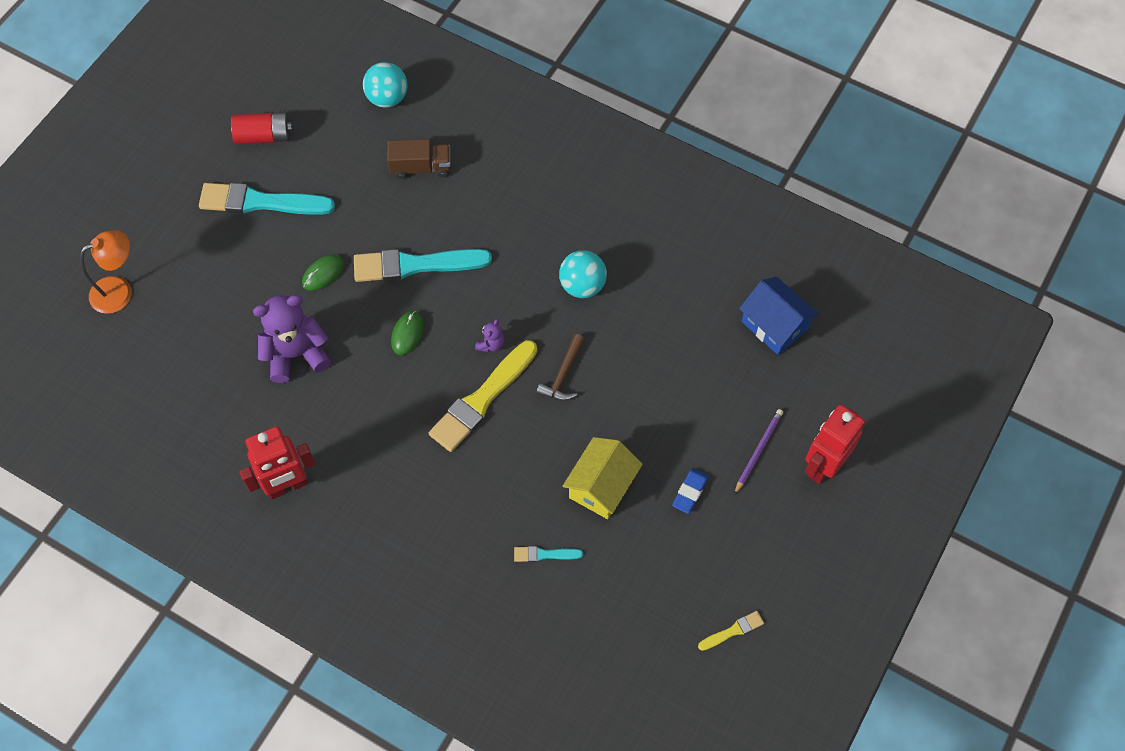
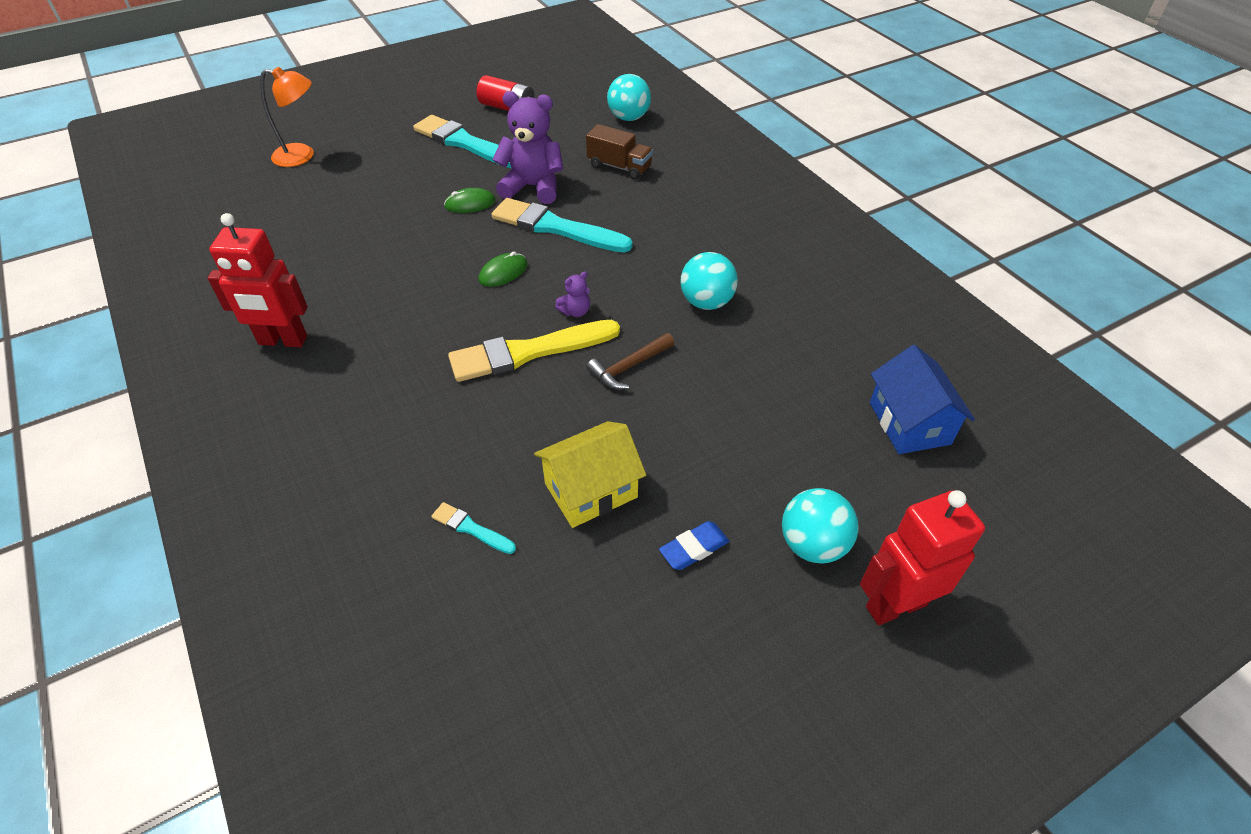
camera: 30 degrees right, 15 degrees down
(296, 354) = (392, 248): purple teddy bear -> purple teddy bear (533, 187)
(733, 631) = (639, 757): yellow brush -> none
(758, 451) = (812, 545): purple pencil -> turquoise ball

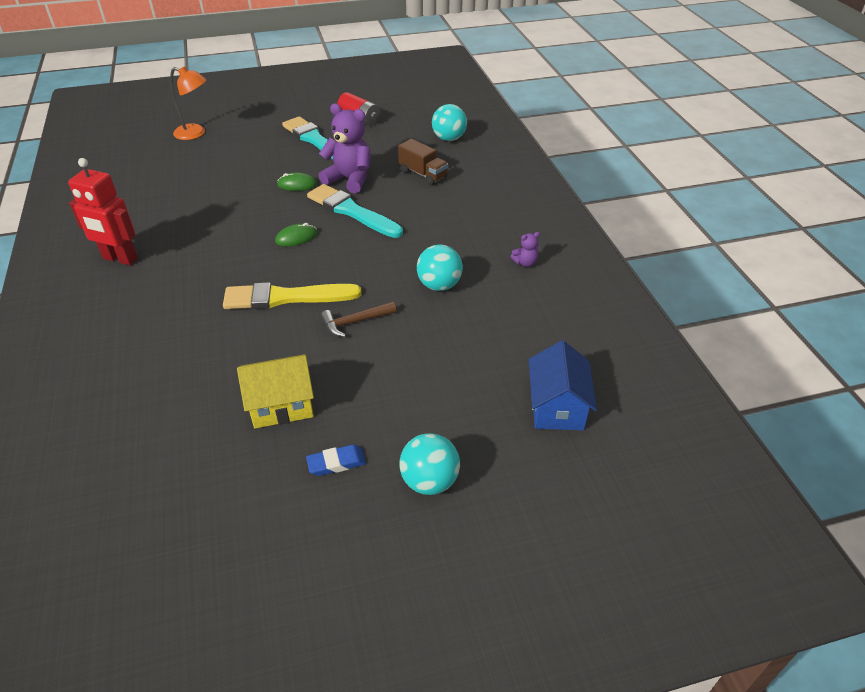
camera: 15 degrees right, 5 degrees down
(471, 528) = (183, 413): turquoise brush -> none
(575, 311) = (335, 274): purple teddy bear -> purple teddy bear (525, 263)
(895, 605) = (472, 541): red robot -> none

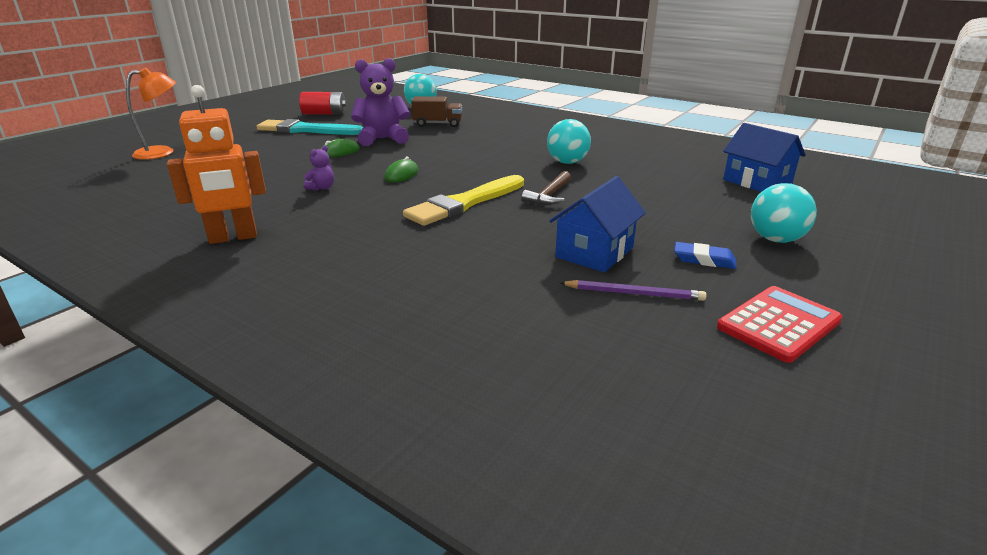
camera: 40 degrees left, 15 degrees down
(120, 259) = (233, 238): red robot -> orange robot
(238, 460) = (634, 293): none -> purple pencil
(271, 552) = (779, 324): none -> red calculator
(281, 405) = (594, 252): yellow house -> blue house
(336, 463) = (704, 260): blue eraser -> blue eraser turned 75 degrees clockwise
(351, 211) = (420, 151): turquoise brush -> none
(525, 263) = (598, 139): purple teddy bear -> purple teddy bear (322, 188)

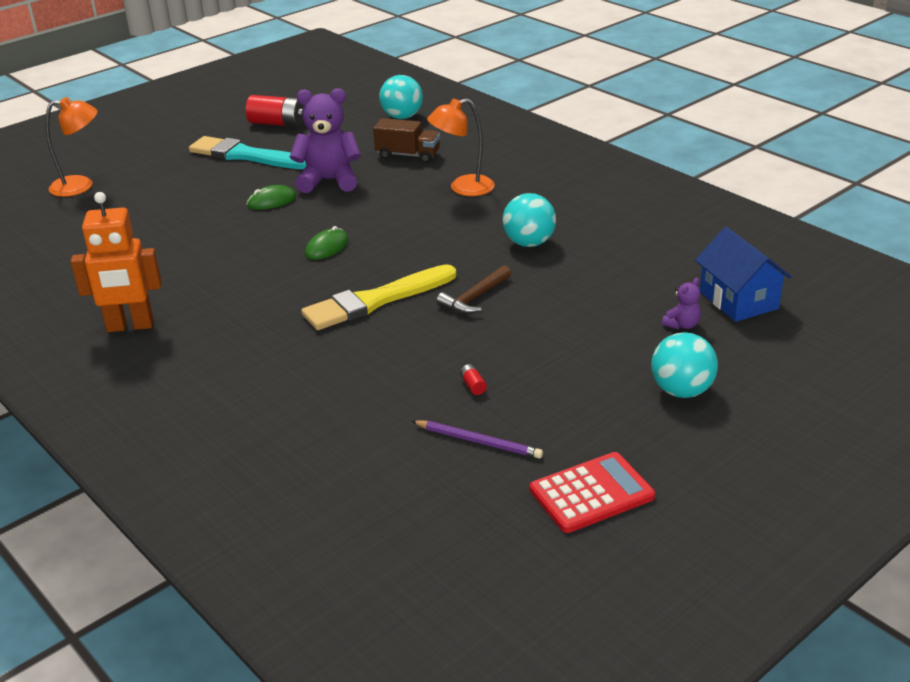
camera: 15 degrees right, 5 degrees up
(322, 188) = (234, 261): purple teddy bear -> purple teddy bear (682, 325)
(492, 137) = (463, 188): none -> orange lamp
(594, 252) = (473, 386): blue house -> red battery
(704, 260) = (580, 409): blue eraser -> none

